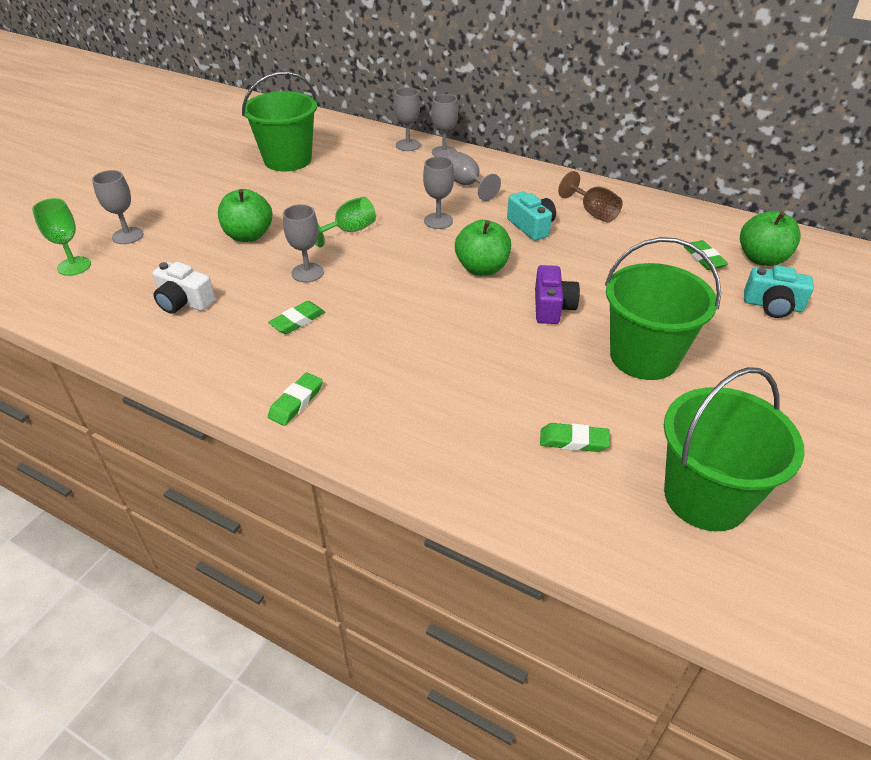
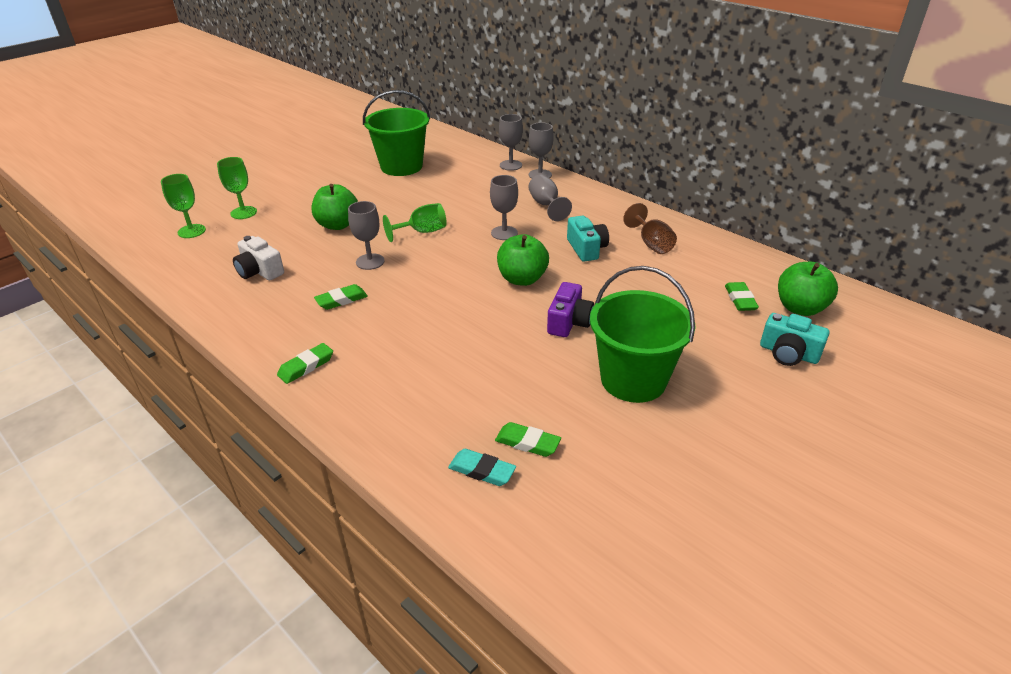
camera: 15 degrees right, 5 degrees down
(128, 236) = (243, 213): grey goblet -> green goblet
(542, 479) = (482, 470): none -> turquoise eraser
(705, 497) = (627, 517): green bucket -> none

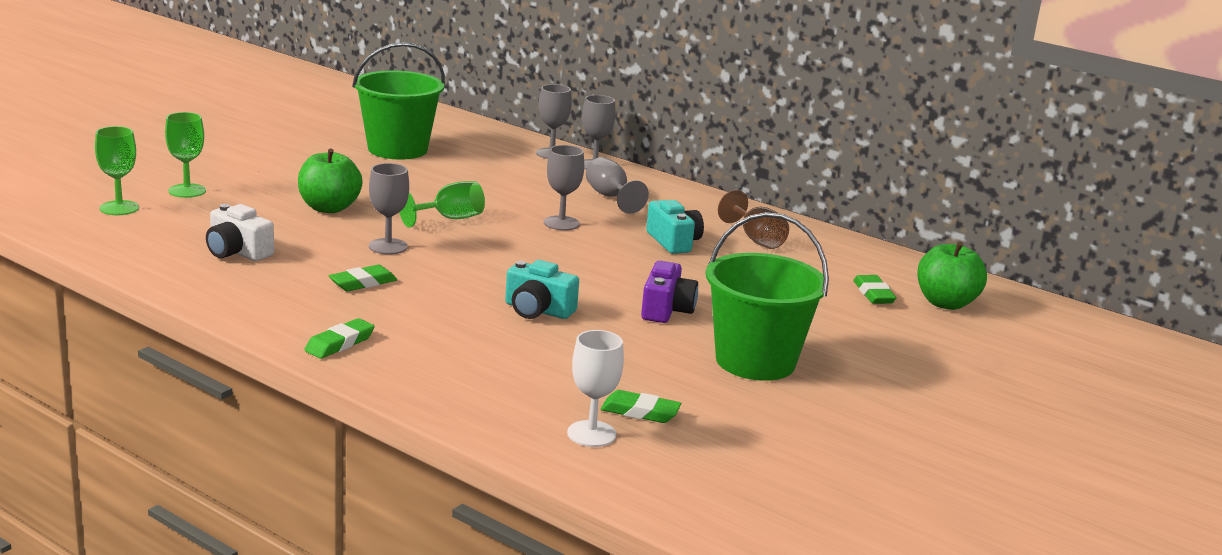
camera: 10 degrees left, 15 degrees down
(482, 470) = (591, 434): turquoise eraser -> white goblet
(522, 279) = (597, 268): green apple -> none
(788, 353) = (935, 342): turquoise camera -> turquoise camera (537, 310)

